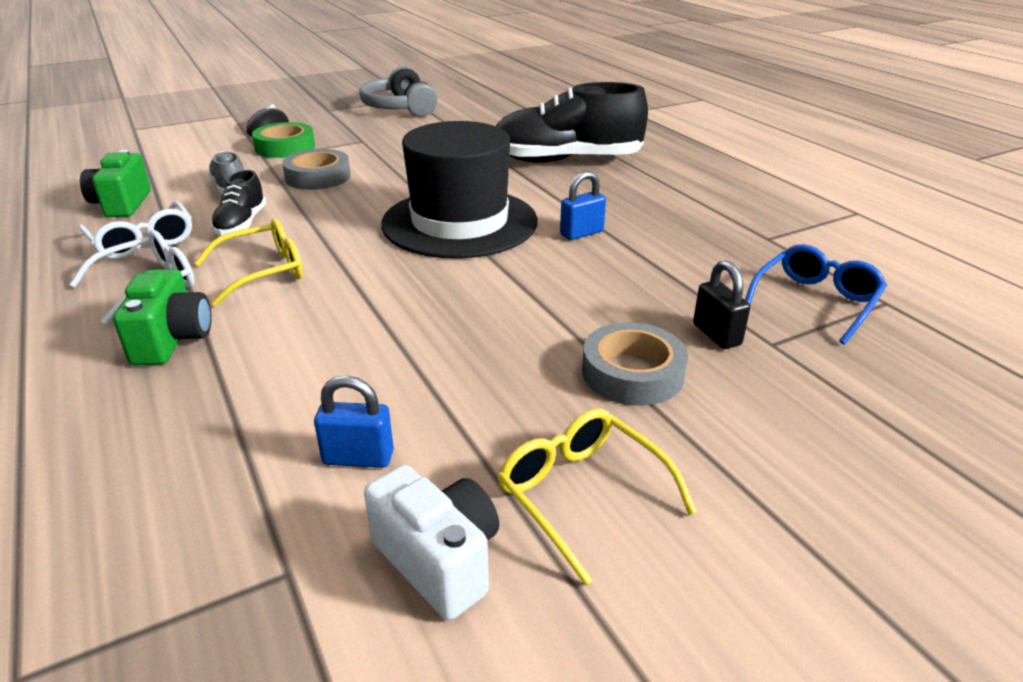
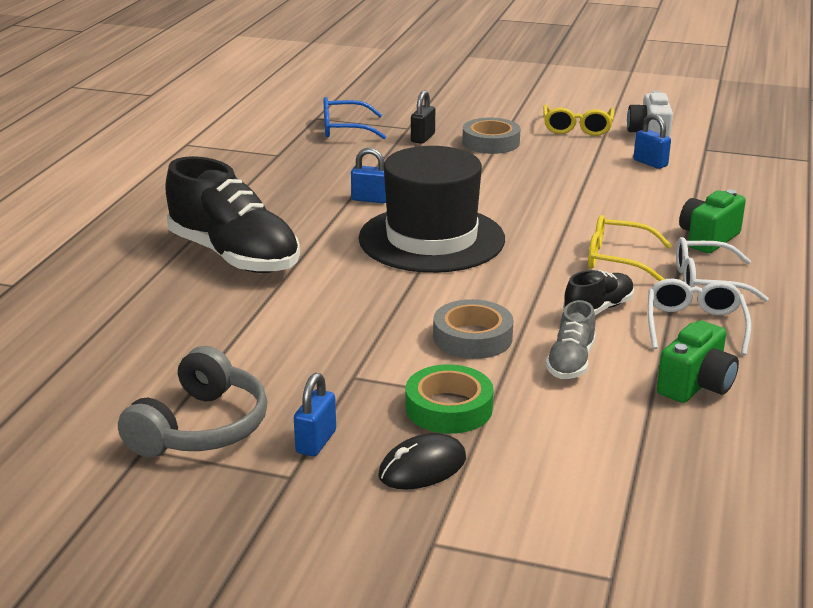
camera: 135 degrees left, 5 degrees down
(336, 119) = (316, 442): none -> blue padlock

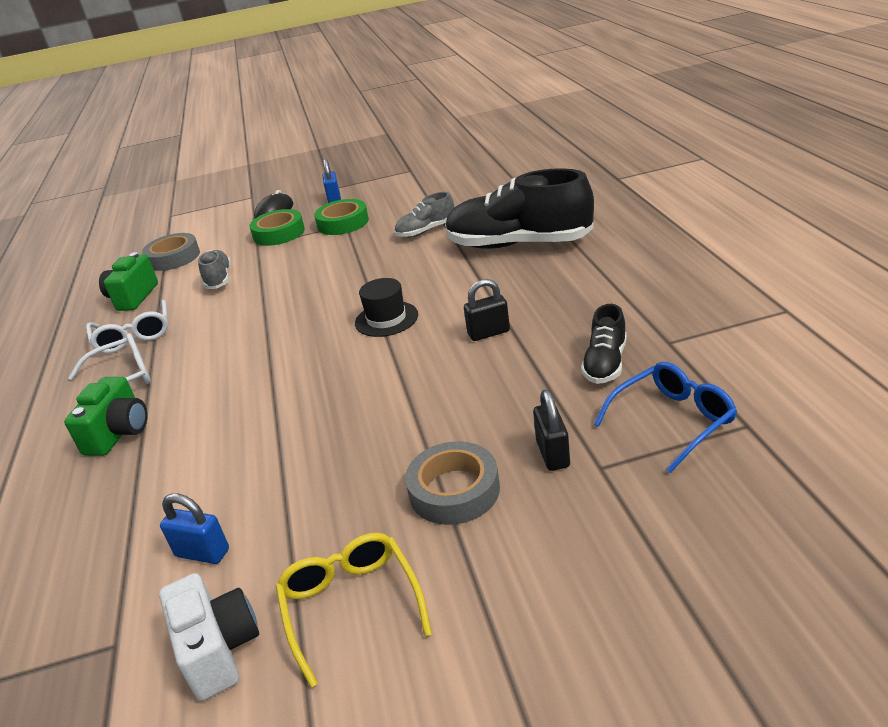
camera: 155 degrees right, 5 degrees up
(200, 427) = (396, 183): grey headphones -> none
(283, 315) = (426, 231): none -> grey shoe
(353, 381) = (343, 223): none -> green tape
(370, 199) = (489, 333): blue padlock -> black padlock
(431, 239) = (386, 319): black hat -> black hat, size x0.45
(472, 337) = (291, 267): grey tape -> grey tape (173, 258)
(598, 309) = (211, 319): black shoe -> black shoe (605, 363)
(617, 259) = (208, 369): yellow glasses -> none

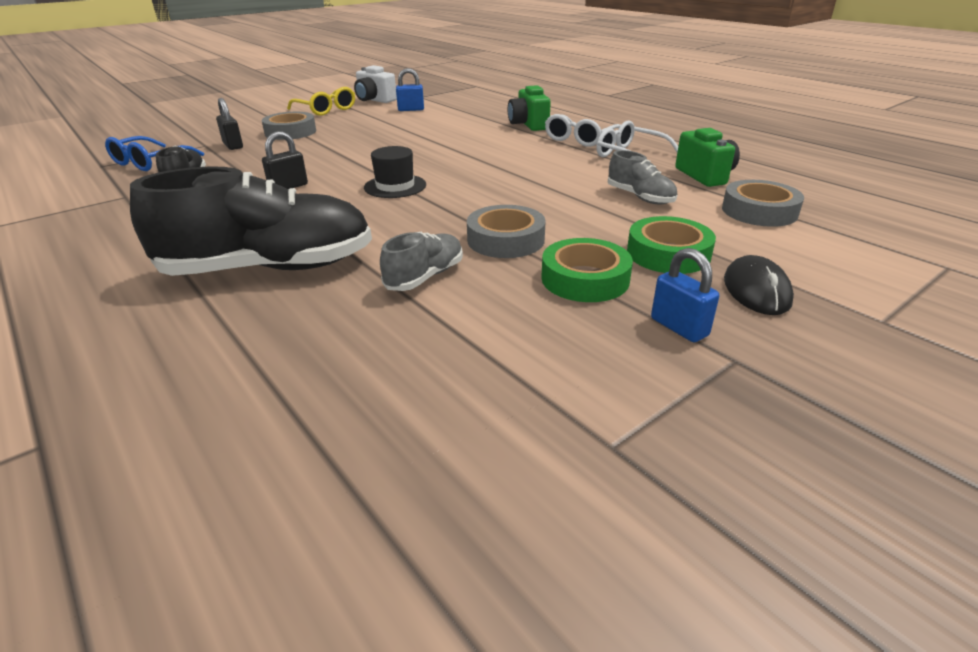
camera: 150 degrees right, 0 degrees up
(355, 251) = (505, 240): none -> grey tape

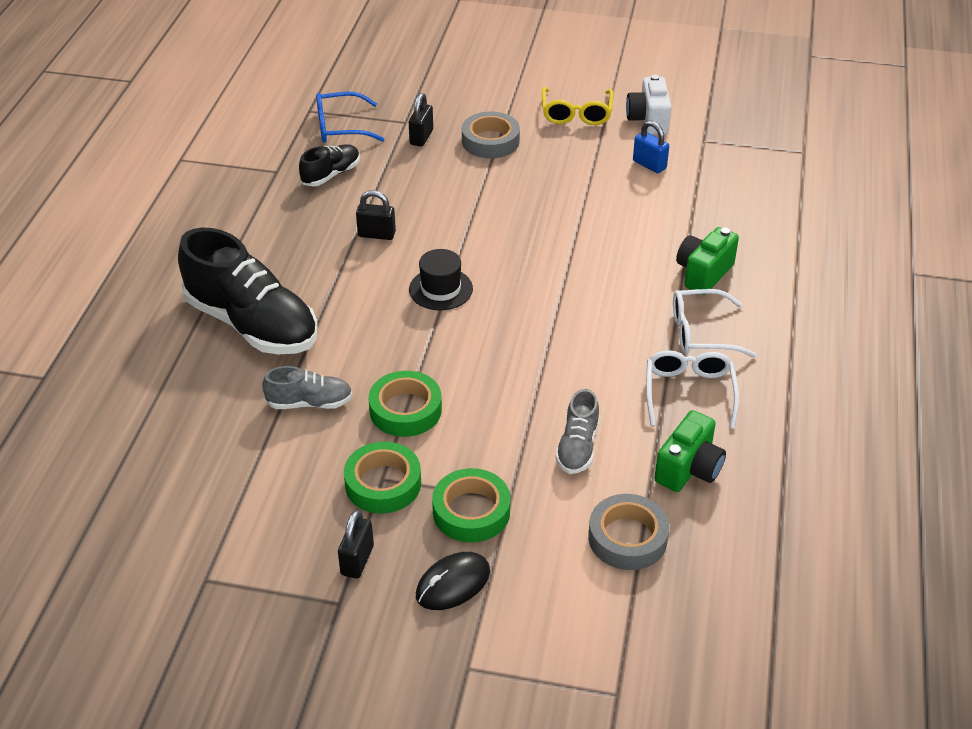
camera: 50 degrees right, 10 degrees up
(505, 240) = (405, 410): grey tape -> green tape
(679, 327) = (357, 560): blue padlock -> black padlock

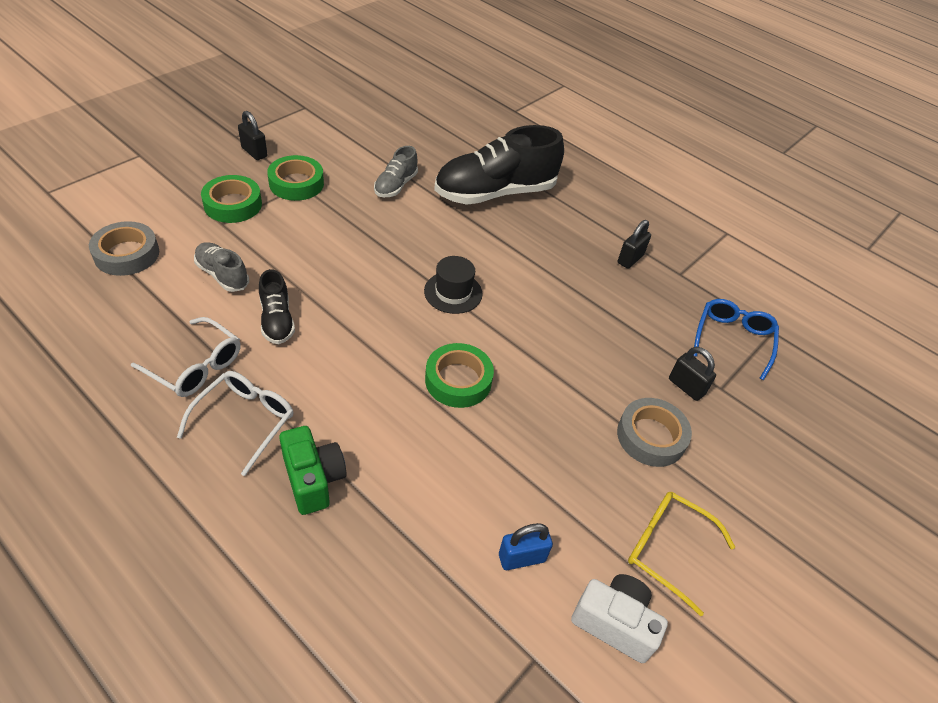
camera: 115 degrees right, 5 degrees up
(331, 174) = (656, 301): black shoe -> black shoe (277, 320)
(376, 234) = (551, 290): black padlock -> black padlock (630, 259)
(405, 410) = (346, 218): green tape -> green tape (458, 380)
(453, 583) = (194, 174): black mouse -> none
(689, 469) = (134, 317): green camera -> none

